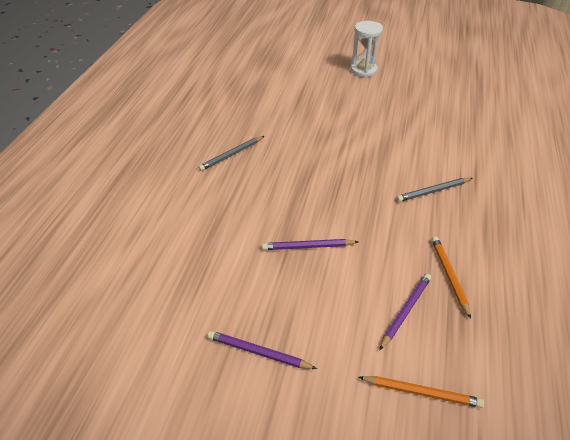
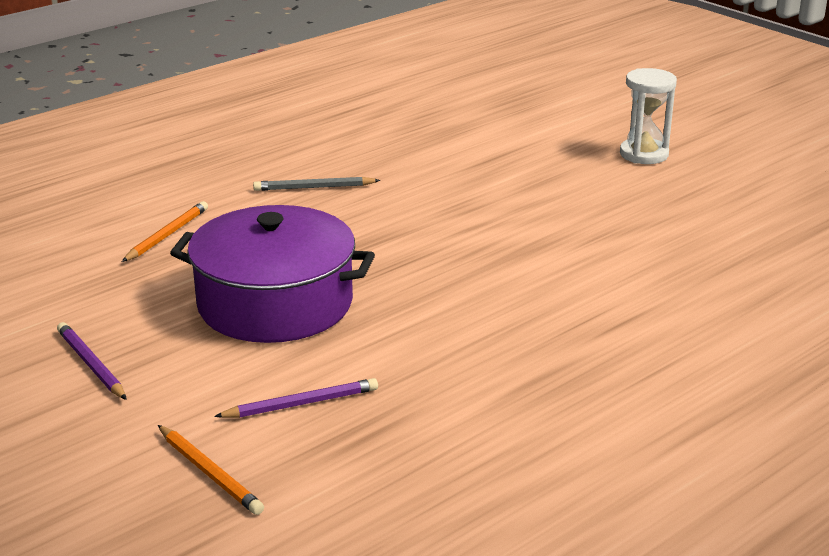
camera: 35 degrees right, 15 degrees down
(307, 247) = (275, 303): purple pencil -> purple pot
(433, 191) = (527, 314): grey pencil -> none
(449, 276) = (408, 398): orange pencil -> orange pencil (167, 235)

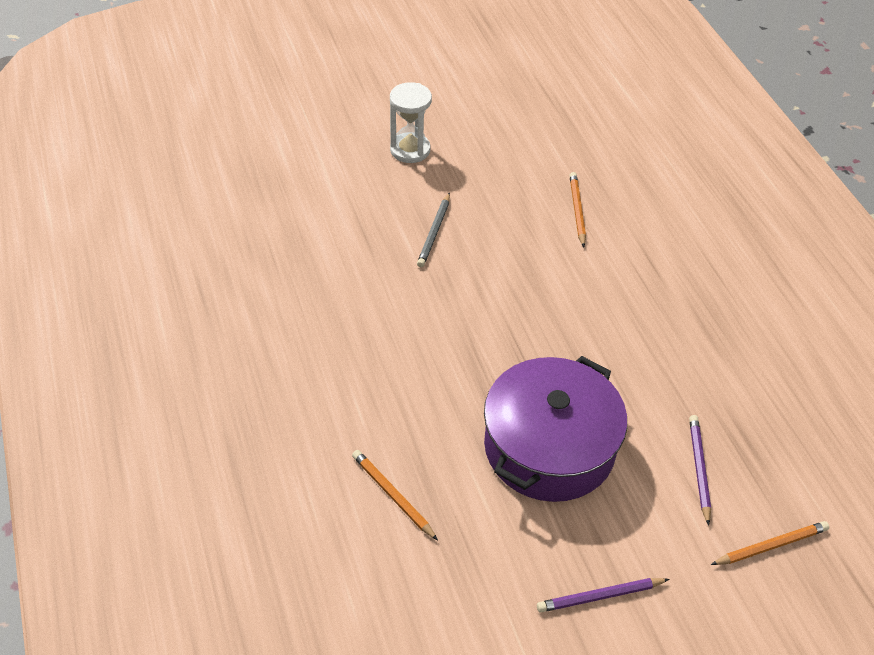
camera: 70 degrees left, 20 degrees up
(314, 187) = (354, 365): grey pencil -> grey pencil (434, 232)
(659, 260) = (577, 210): none -> orange pencil

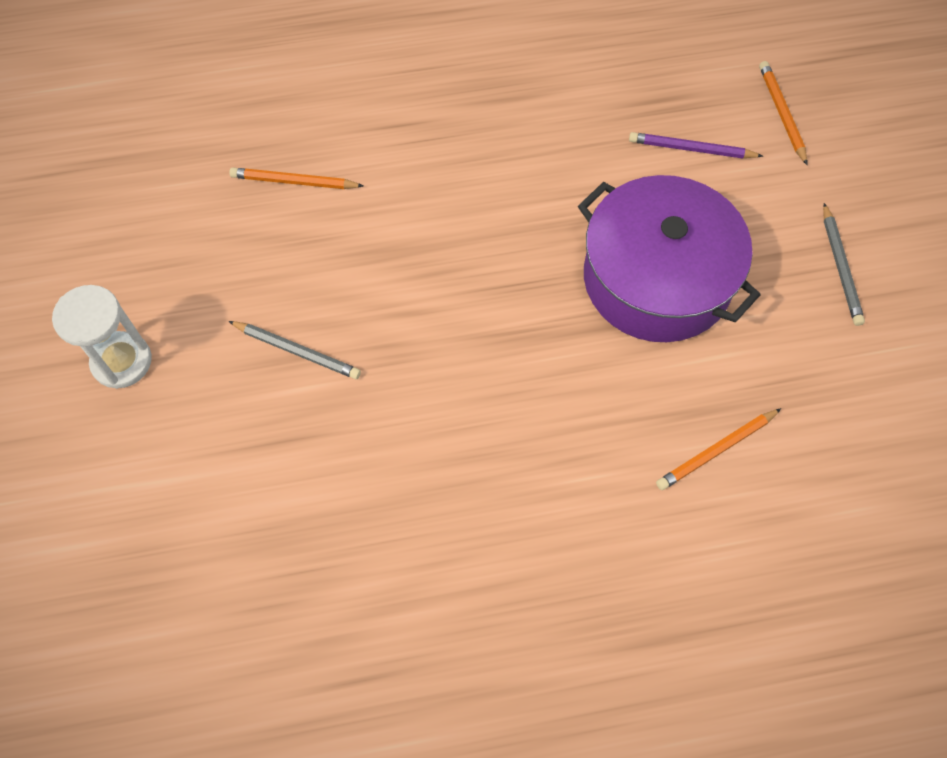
camera: 80 degrees left, 15 degrees up
(600, 596) = (840, 267): purple pencil -> grey pencil

